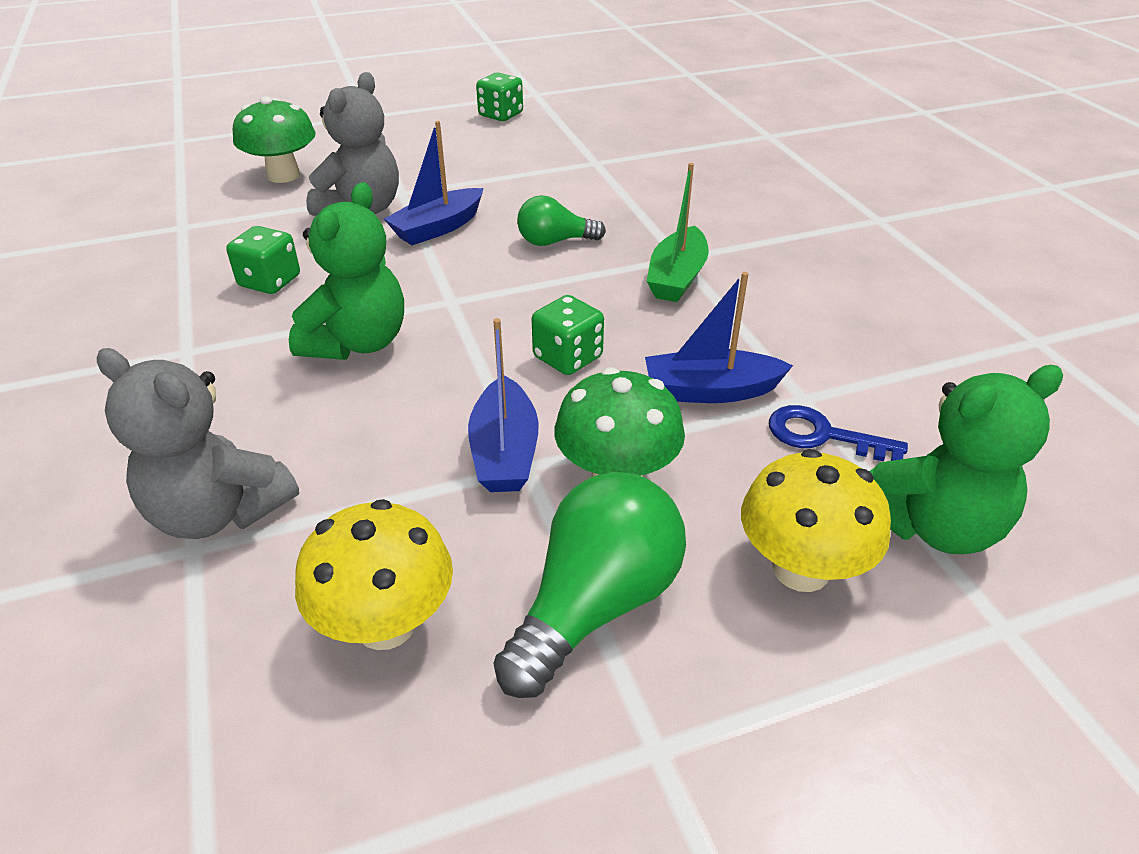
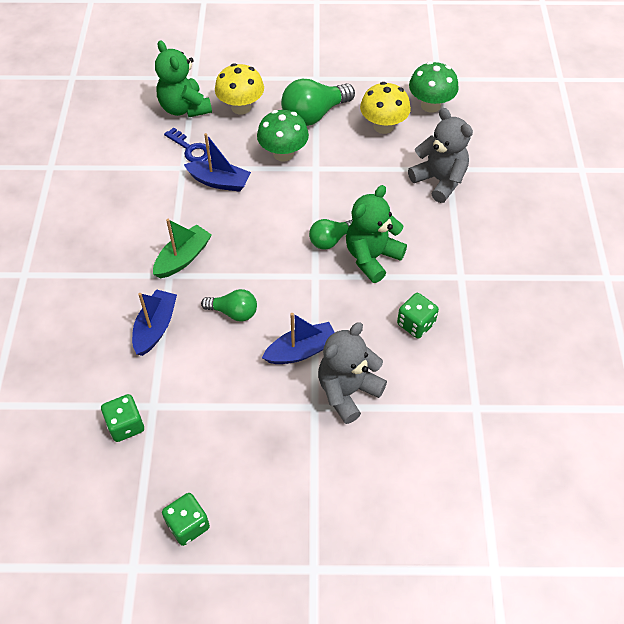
camera: 160 degrees left, 15 degrees up
(283, 175) = (401, 464): green mushroom -> green mushroom (430, 105)
(442, 350) = (330, 240): none -> green light bulb
(504, 452) = (322, 176): blue boat -> blue boat (155, 327)
(568, 357) = (272, 218): green dice -> green dice (126, 425)
(932, 525) = (184, 108): green teddy bear -> green teddy bear turned 120 degrees counterclockwise

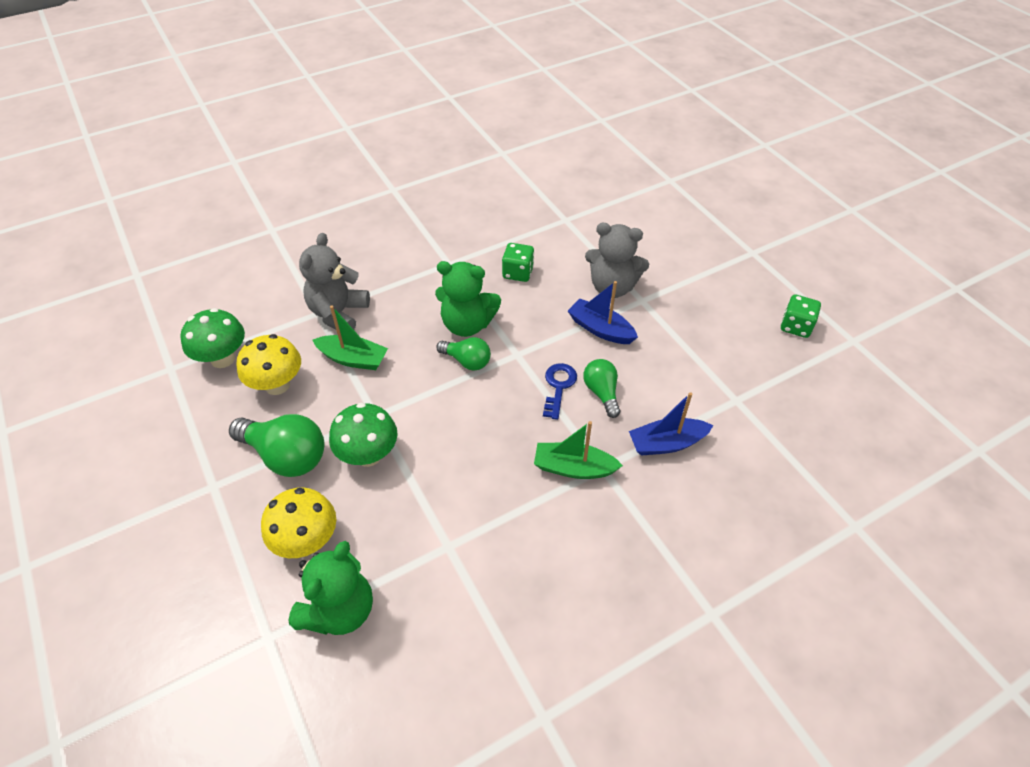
camera: 120 degrees left, 5 degrees down
(126, 425) = (769, 408): green dice -> none
(191, 149) = (412, 556): blue key -> blue key (558, 386)
(219, 182) = (448, 494): blue boat -> none
(381, 174) = (353, 359): none -> green boat

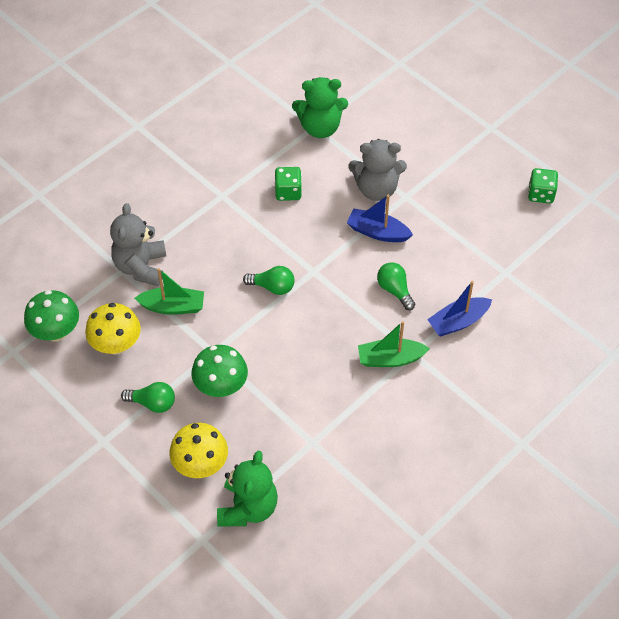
camera: 15 degrees left, 5 degrees up
(286, 456) = (152, 403): green light bulb -> green light bulb, size x0.60
(467, 324) = (260, 252): green teddy bear -> green teddy bear (320, 127)
(558, 386) = (357, 293): blue key -> none

